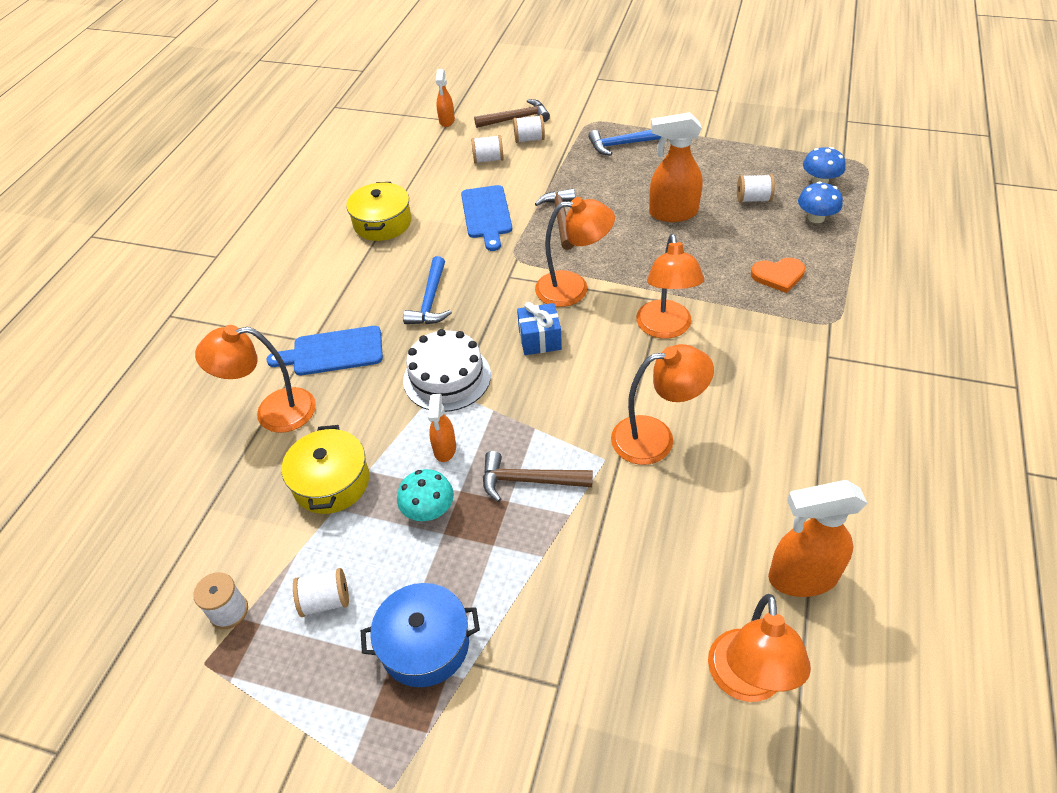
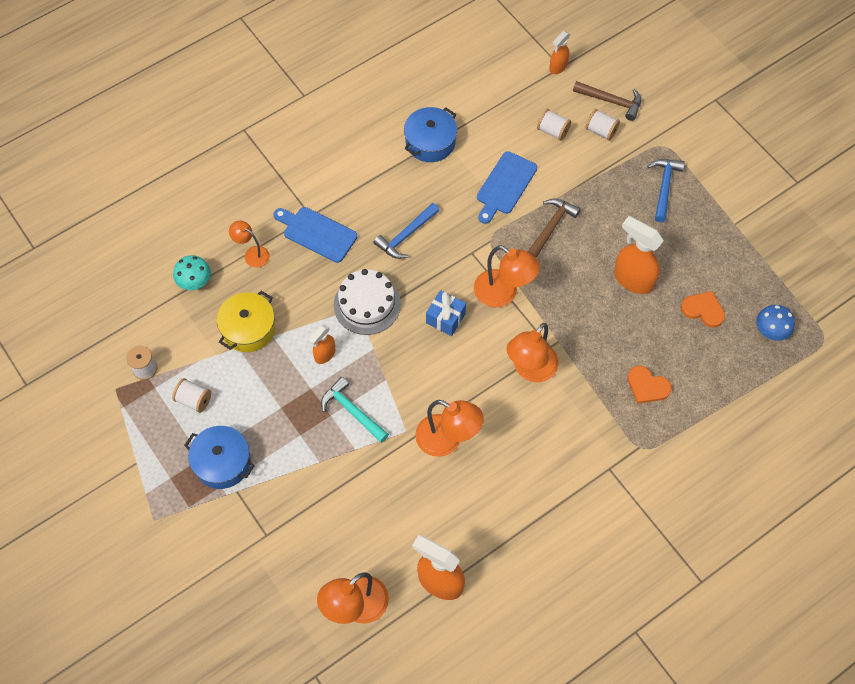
camera: 35 degrees right, 15 degrees up
(273, 412) = (252, 254): orange lamp -> orange lamp, size x0.59
(382, 223) = (430, 142): yellow pot -> blue pot
(428, 510) = (285, 387): turquoise mushroom -> turquoise mushroom (194, 281)
(528, 481) = (352, 411): brown hammer -> turquoise hammer
(623, 144) = (664, 187): blue hammer -> blue hammer turned 75 degrees clockwise
(753, 199) = (703, 310): white spool -> orange heart
(816, 218) = (729, 359): blue mushroom -> none

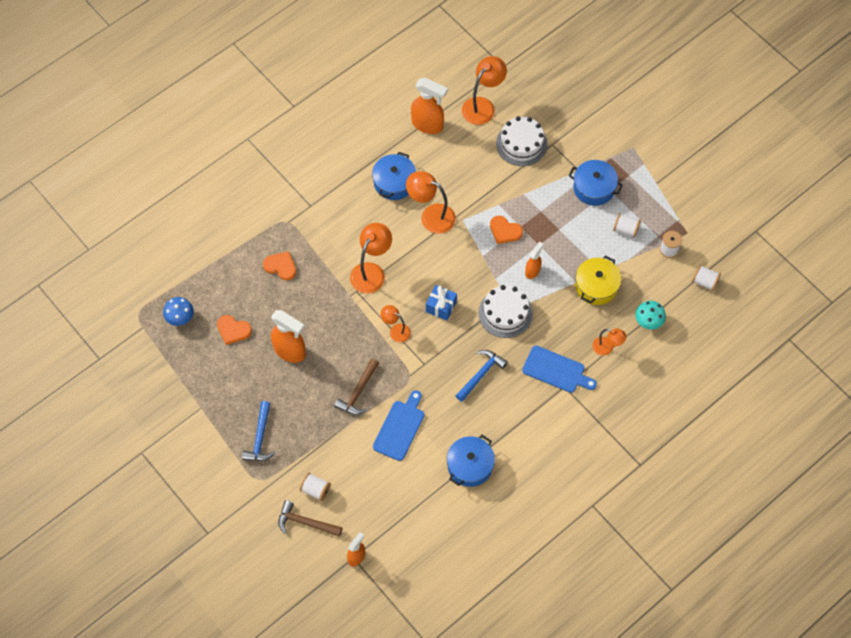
camera: 175 degrees right, 0 degrees up
(309, 539) = (521, 144): none -> white cake
(352, 411) = (505, 231): turquoise hammer -> orange heart
(493, 493) = (394, 182): none -> blue pot
(503, 294) = (396, 330): orange lamp -> orange lamp, size x0.59
(553, 131) = (359, 486): white spool -> white spool (704, 282)

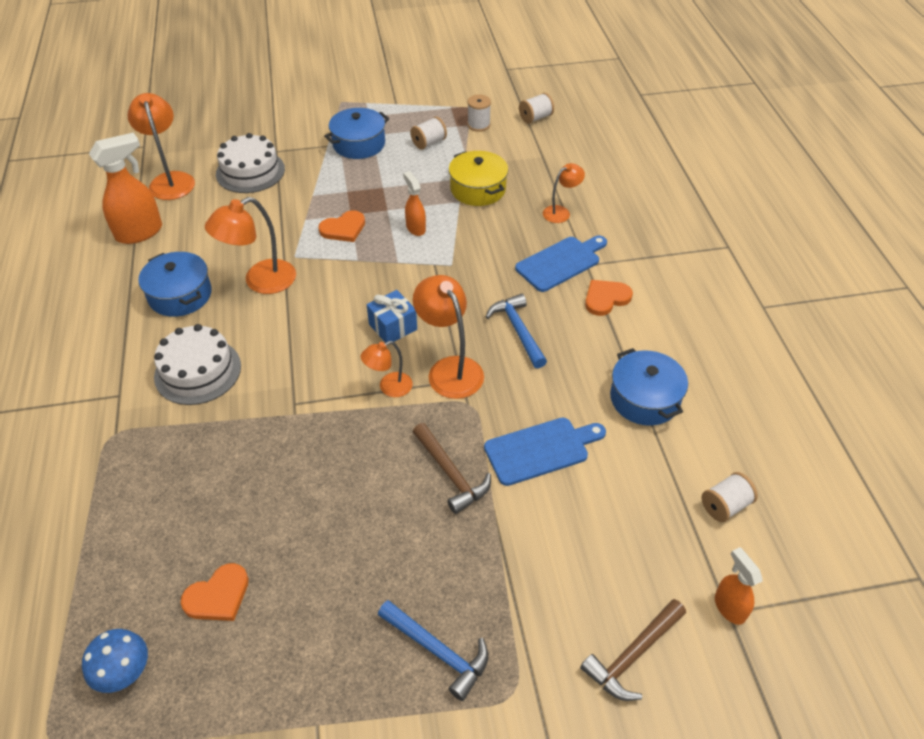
camera: 60 degrees left, 15 degrees down
(281, 266) = (173, 476): orange heart -> orange heart (606, 298)
(290, 351) = (319, 531): orange spray bottle -> none
(315, 490) = (580, 611): white spool -> white spool (725, 506)
(371, 272) = (280, 374): orange lamp -> orange lamp (450, 369)
(400, 428) = (540, 450): blue cutting board -> blue cutting board turned 105 degrees clockwise
(505, 313) = (451, 273): white cake -> white cake (198, 371)
(648, 321) = (551, 170): turquoise mushroom -> none

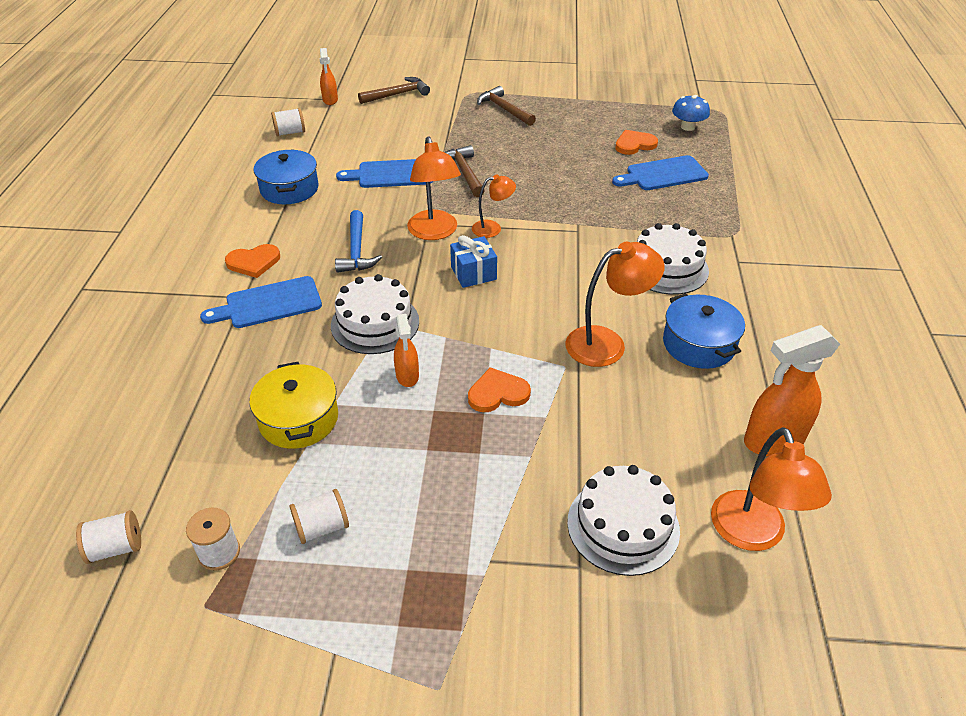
camera: 165 degrees left, 5 degrees down
(182, 530) = (663, 174): none -> blue cutting board
(359, 144) = (436, 551): blue pot -> none
(438, 651) = (504, 109): blue hammer -> brown hammer
(461, 263) = (375, 323): none -> white cake
(561, 212) = (219, 363): orange lamp -> none

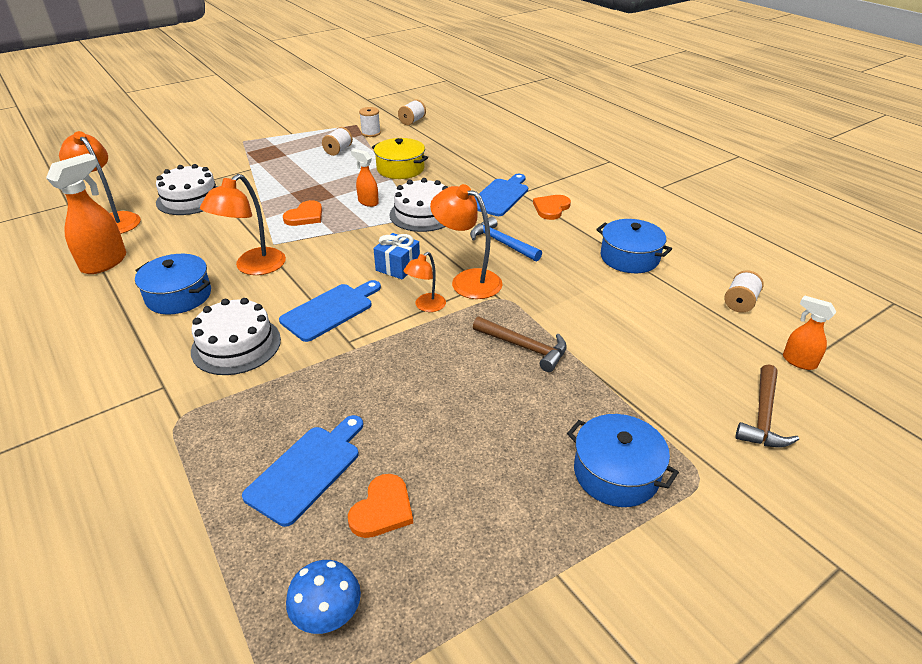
camera: 140 degrees right, 5 degrees down
(391, 174) = (581, 310): blue cutting board -> blue cutting board (330, 310)
(504, 109) = (616, 473): brown hammer -> blue pot

